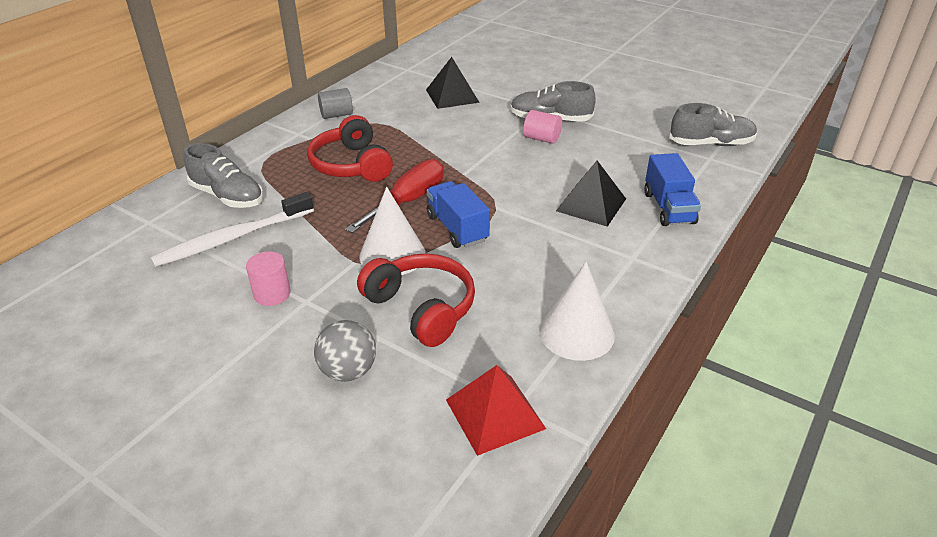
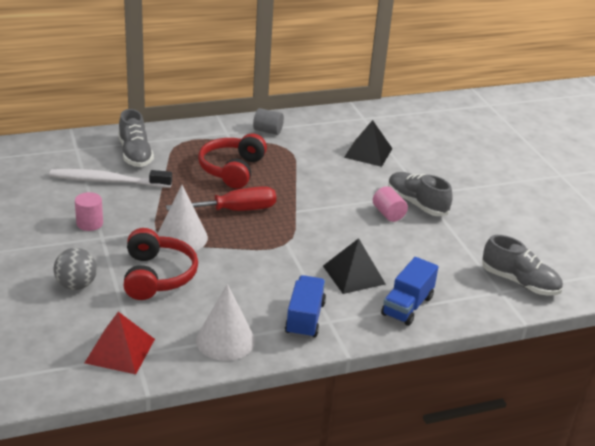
camera: 35 degrees right, 5 degrees down
(457, 228) = (242, 243): blue truck -> blue truck (305, 319)

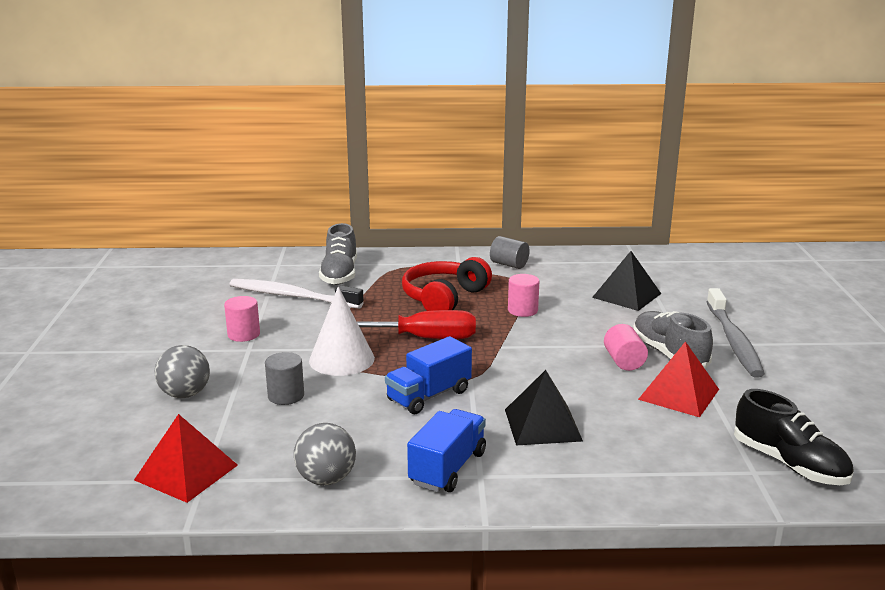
camera: 20 degrees right, 10 degrees down
(157, 276) = (286, 396): red headphones -> grey cylinder
(225, 340) = (326, 479): white cone -> grey ball
(297, 175) = (522, 310): none -> pink cylinder
(407, 306) = (602, 472): blue truck -> blue truck (429, 396)
(434, 237) = (679, 394): none -> red pyramid
(456, 186) = (733, 341): none -> grey toothbrush
(519, 282) = (789, 464): grey shoe -> black shoe

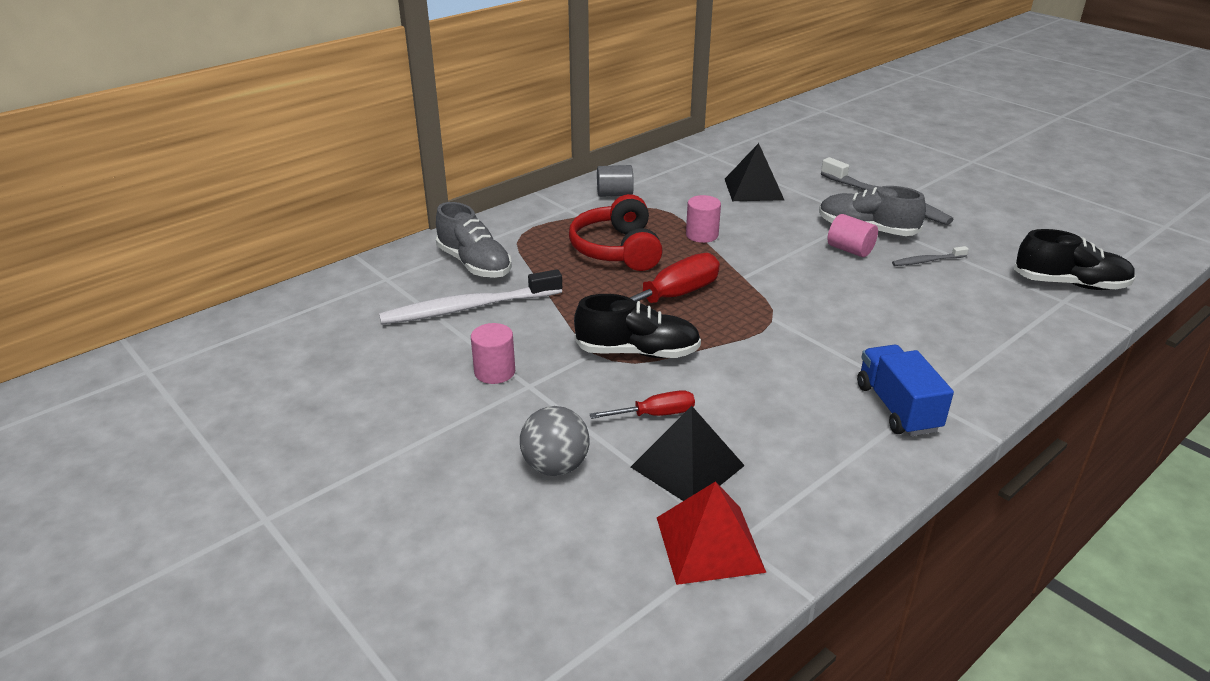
camera: 40 degrees left, 10 degrees up
(286, 396) = (655, 414): grey cylinder -> red screwdriver
(326, 479) = (833, 473): grey ball -> none
(341, 359) = (637, 352): white cone -> black shoe
(429, 396) = (770, 350): blue truck -> none
(542, 425) = (891, 333): black pyramid -> black pyramid (687, 466)
(679, 394) = (927, 261): red pyramid -> grey toothbrush

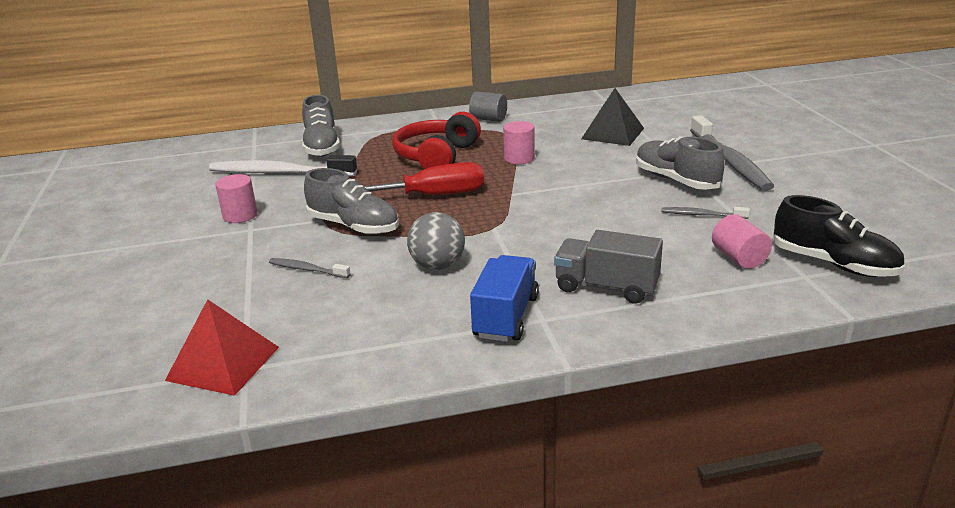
camera: 30 degrees right, 5 degrees down
(555, 466) = (195, 283): grey ball -> grey ball (438, 265)
(637, 352) = (354, 226): black shoe -> grey shoe
(655, 414) = (307, 269): red screwdriver -> grey toothbrush
(687, 466) = (281, 309): black pyramid -> none
(850, 250) = (637, 192): pink cylinder -> pink cylinder (739, 258)
(939, 353) = (606, 287): none -> grey truck

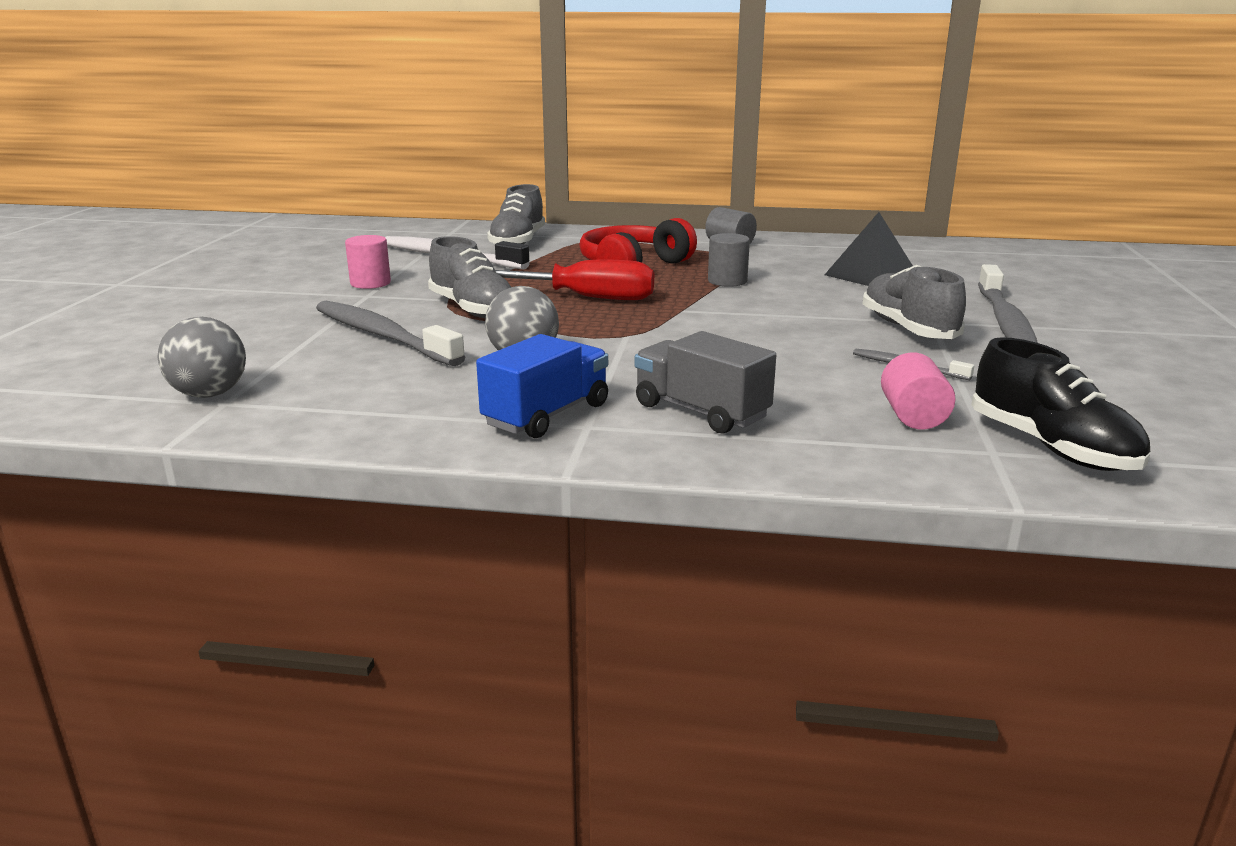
camera: 20 degrees right, 5 degrees down
(223, 363) = (209, 394): red pyramid -> grey ball
(307, 269) = (383, 336): grey toothbrush -> grey toothbrush, size x2.10
(519, 158) = (727, 281): pink cylinder -> grey cylinder

